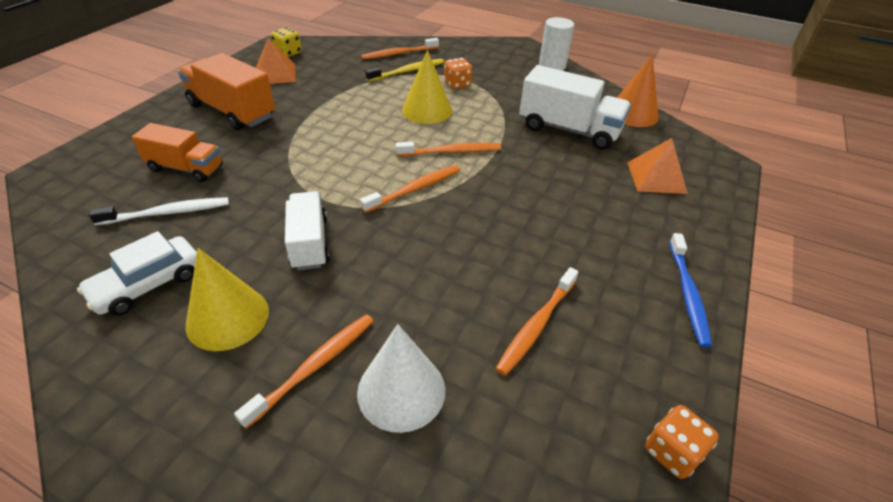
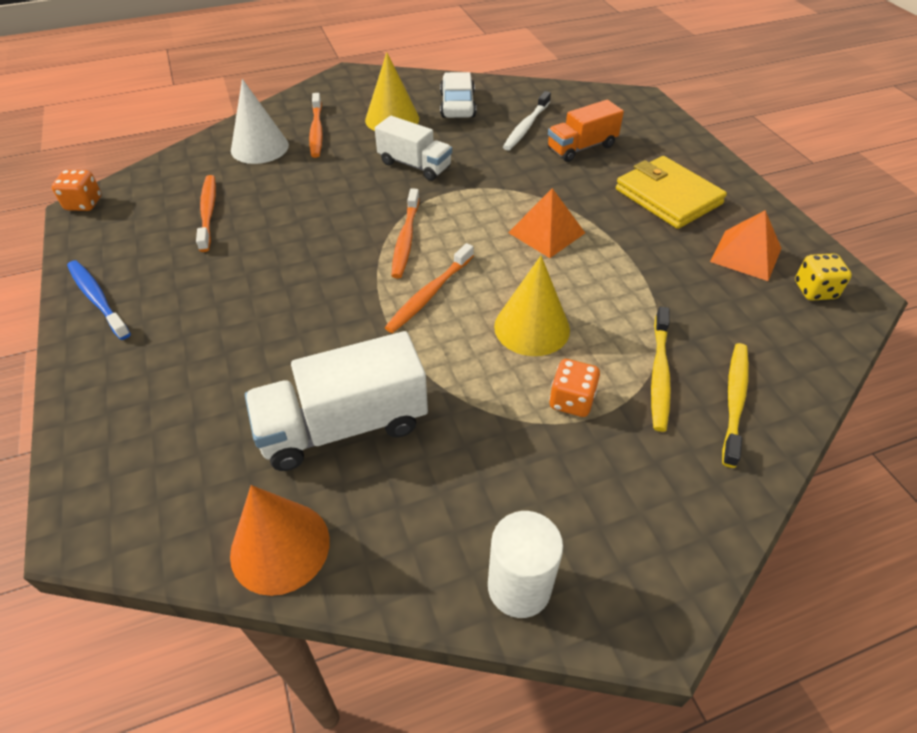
camera: 135 degrees right, 5 degrees up
(232, 111) = (668, 197): orange truck -> yellow wallet
(398, 54) = (734, 401): orange toothbrush -> yellow toothbrush
(656, 177) = (180, 421): orange pyramid -> orange pyramid (546, 232)

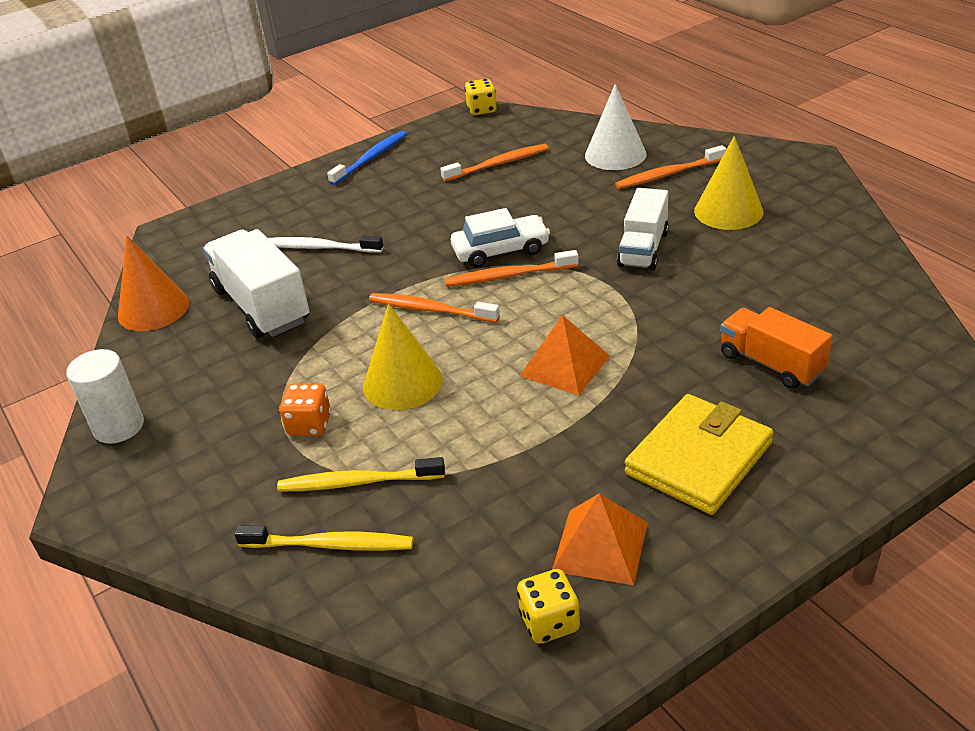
camera: 80 degrees right, 10 degrees down
(84, 204) = (482, 110): orange dice -> yellow dice
(457, 105) = (799, 246): white car -> white car (500, 250)
(526, 127) = (788, 309): white toothbrush -> white toothbrush (320, 248)

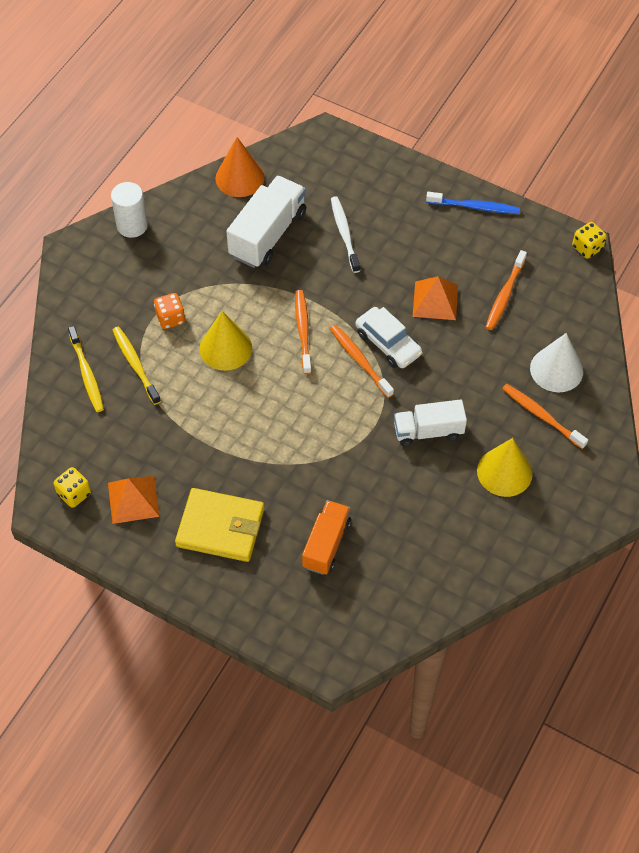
camera: 60 degrees right, 20 degrees up
(498, 164) = (505, 295): orange toothbrush -> orange toothbrush turned 75 degrees clockwise
(565, 365) = (277, 429): orange pyramid -> orange pyramid (435, 300)

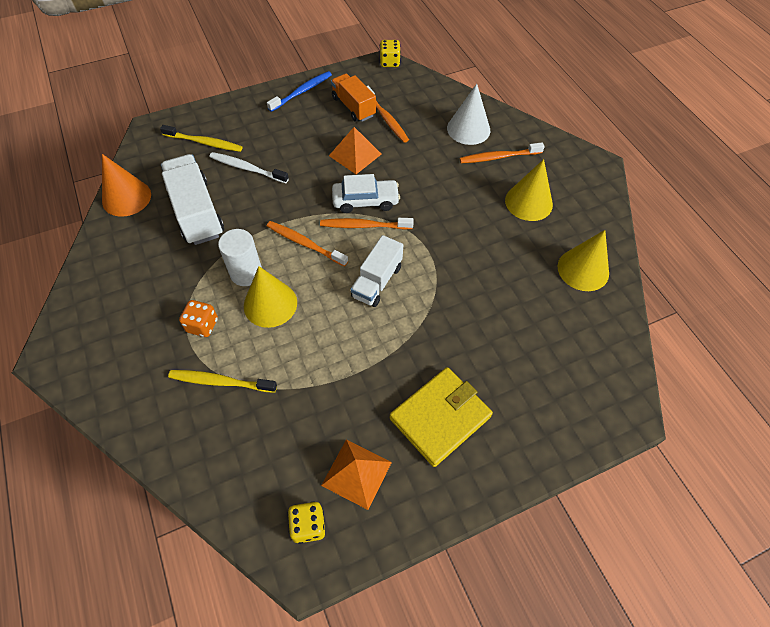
camera: 55 degrees left, 0 degrees up
(87, 374) = (191, 429): yellow toothbrush -> yellow toothbrush (204, 143)
(132, 225) = (83, 296): white cylinder -> white cylinder (246, 273)
(326, 544) = (512, 348): orange truck -> orange truck (353, 107)
(428, 431) = (460, 223): white truck -> white truck (377, 281)
(460, 557) = (583, 269): none -> yellow cone

